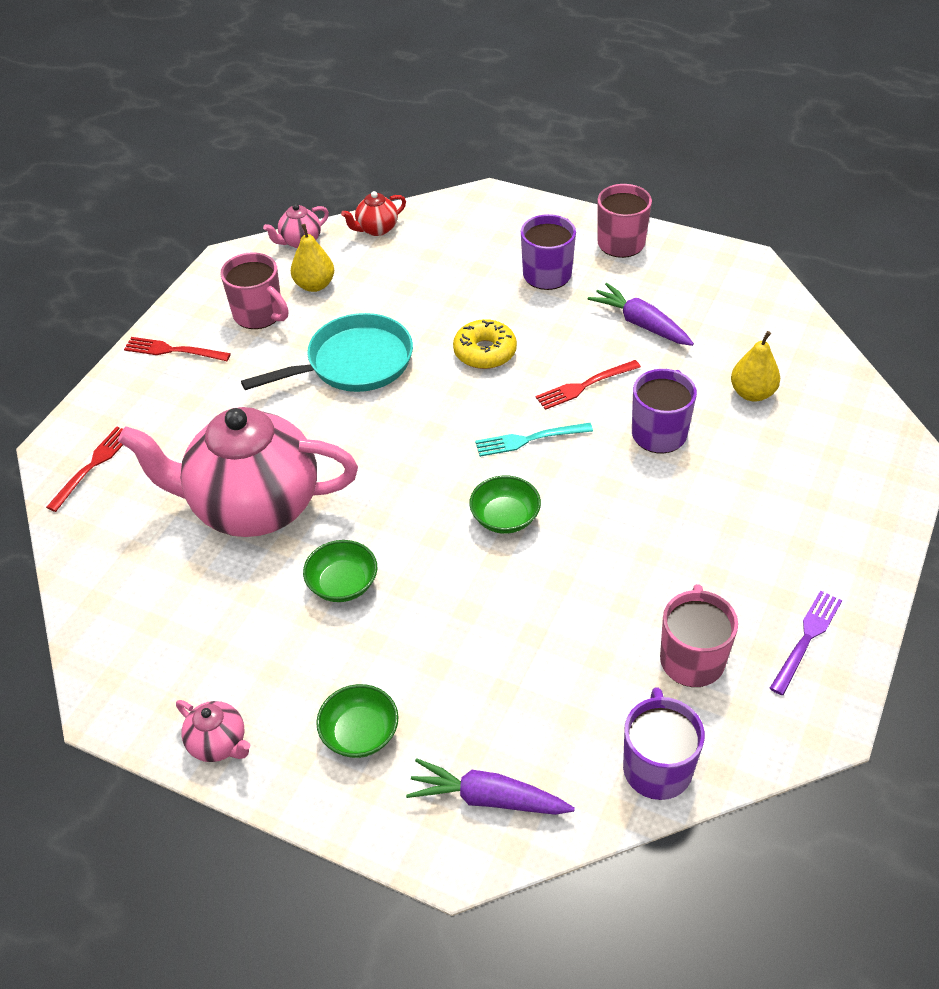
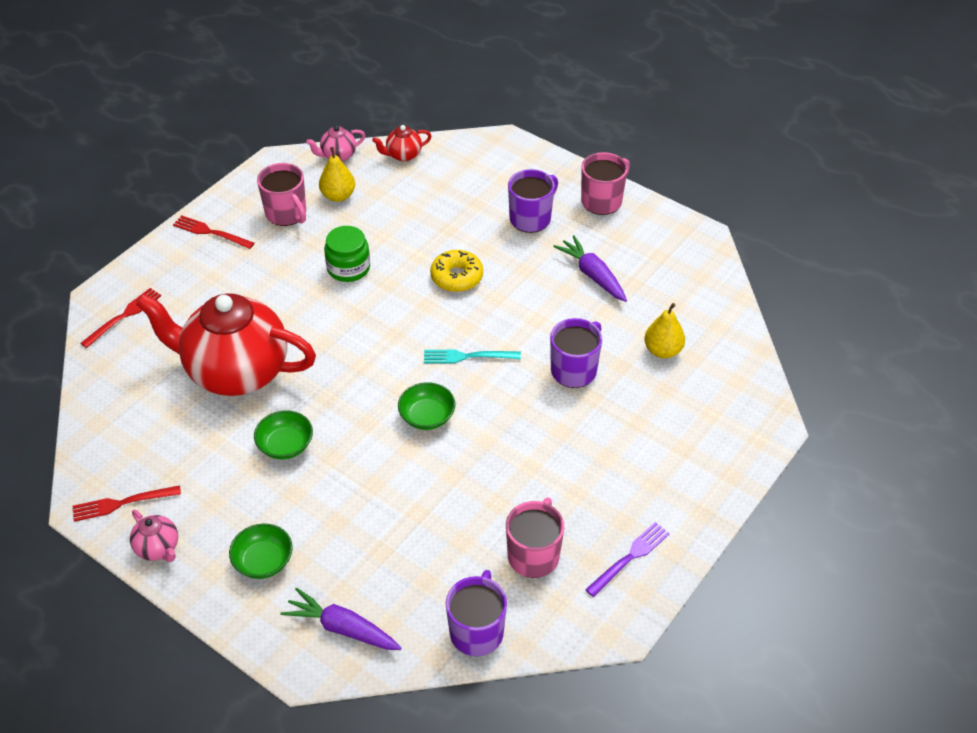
camera: 10 degrees right, 0 degrees up
(253, 506) = (236, 371): pink teapot -> red teapot
(353, 363) = (348, 268): turquoise pan -> green jar
(584, 386) = (527, 320): red fork -> red fork (122, 503)

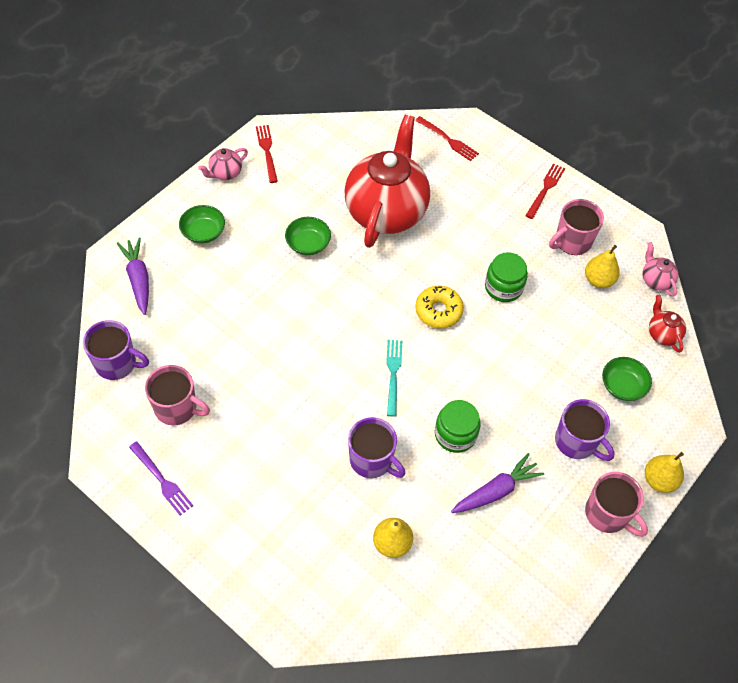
camera: 90 degrees right, 10 degrees up
(342, 628) = (138, 279): purple carrot -> purple carrot turned 45 degrees counterclockwise
(427, 417) = (327, 340): green bowl -> green bowl (622, 386)
(457, 277) = (493, 371): yellow donut -> yellow donut (438, 311)
(535, 305) = (455, 434): none -> green jar
(562, 167) = (659, 480): none -> yellow pear

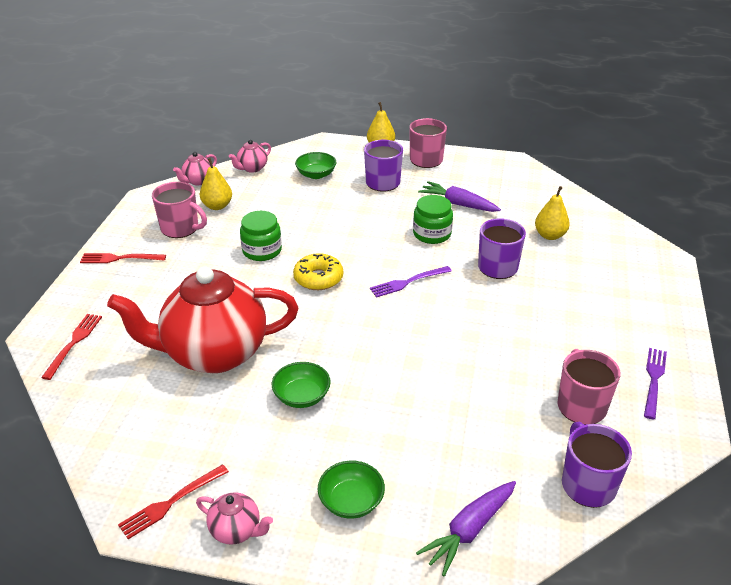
camera: 115 degrees left, 20 degrees down
(393, 374) = (408, 282): turquoise fork -> purple fork
(662, 334) = (252, 168): red teapot -> pink teapot

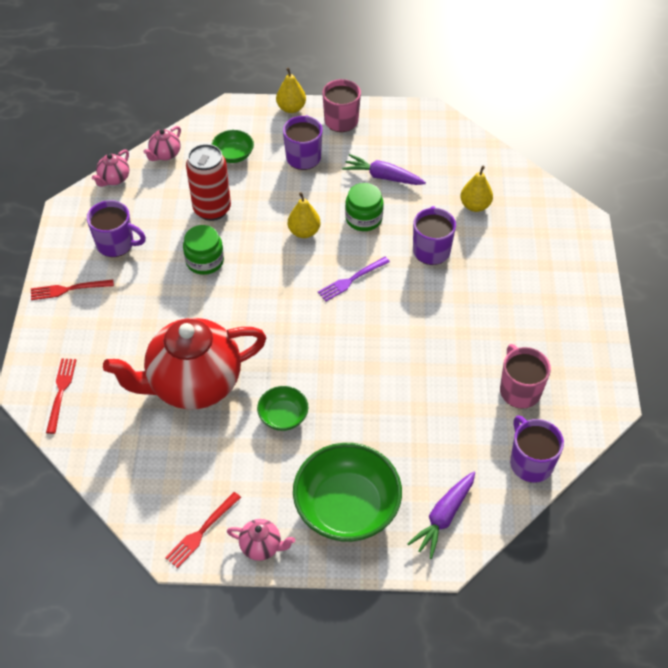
camera: 10 degrees left, 15 degrees up
(181, 228) = (116, 244): pink mug -> purple mug
(217, 206) = (144, 210): yellow pear -> yellow pear (304, 232)
(282, 212) = (212, 209): none -> red can
(318, 278) = (267, 287): yellow donut -> none
(351, 501) = (347, 507): green bowl -> green bowl, size x1.99
(653, 379) = (577, 355): purple fork -> none

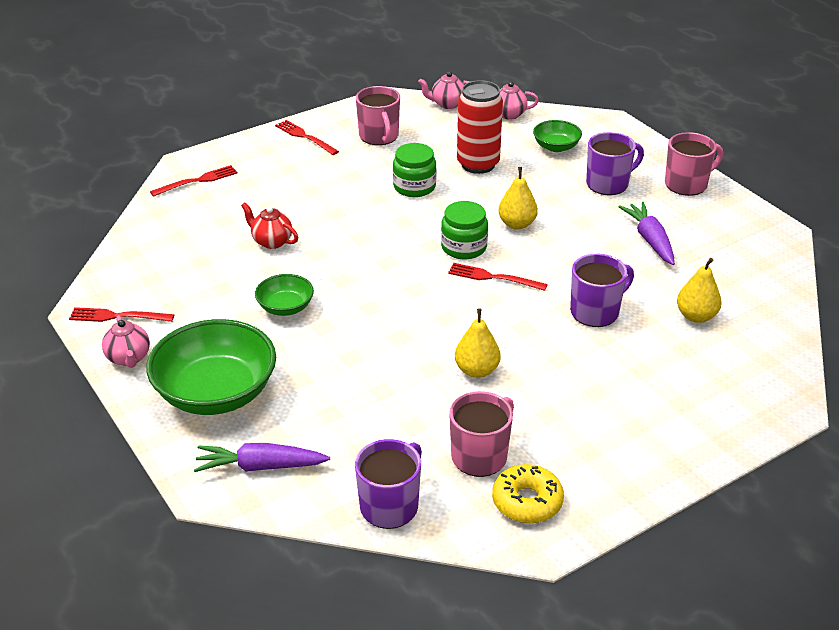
camera: 55 degrees right, 15 degrees down
(116, 244) = (379, 136): purple mug -> pink mug
(193, 384) = (271, 241): red teapot -> red teapot, size x0.40
(291, 108) = (658, 151): yellow pear -> yellow pear (477, 370)
(351, 280) = (493, 277): purple fork -> red fork
(363, 218) = (580, 251): green jar -> green jar (464, 247)
(574, 390) = (527, 501): none -> yellow donut

